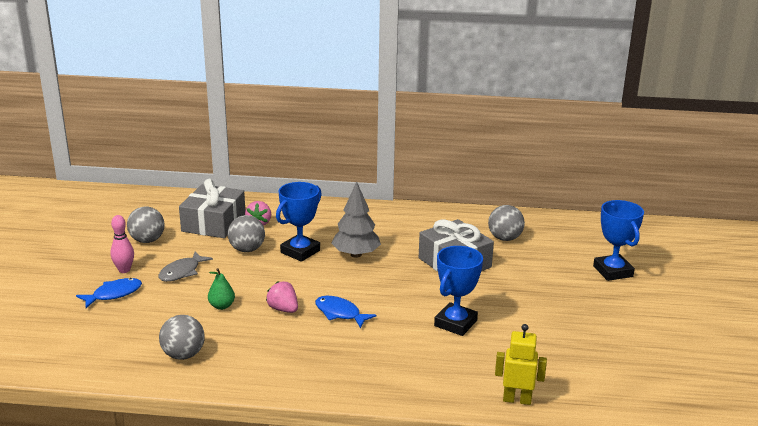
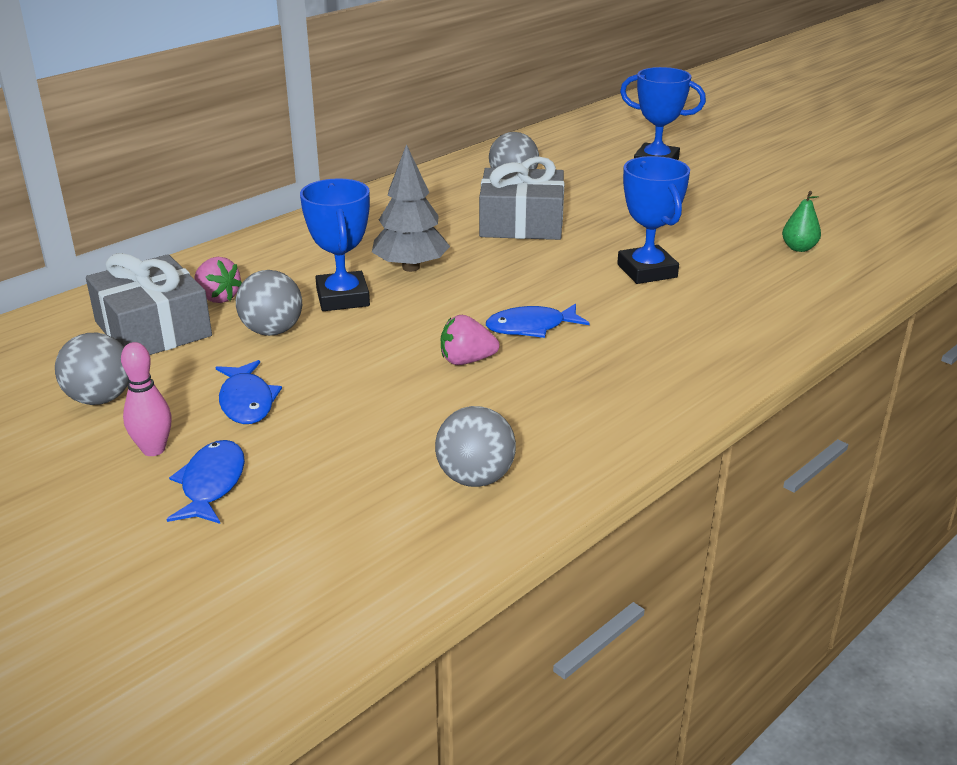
camera: 50 degrees left, 5 degrees up
(182, 272) = (247, 402): grey fish -> blue fish
(222, 306) = (390, 402): green pear -> green pear (798, 248)
(517, 400) = (831, 297): yellow robot -> none

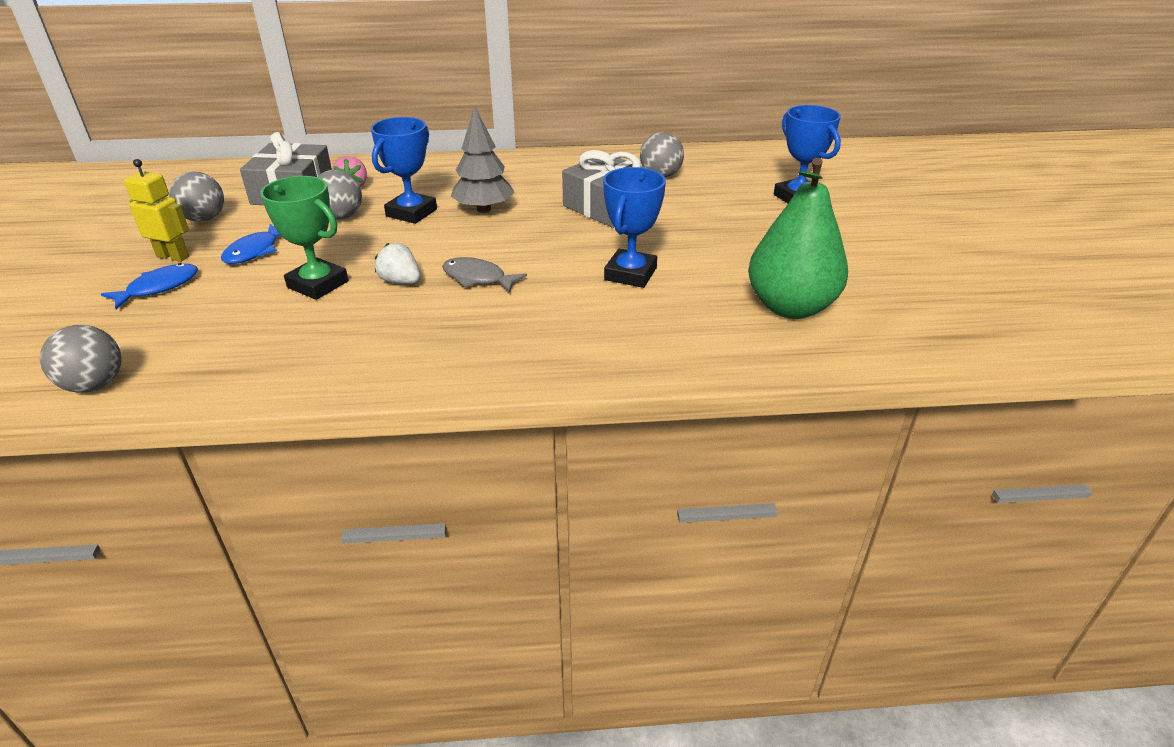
camera: 40 degrees right, 5 degrees up
(153, 449) = (173, 256): pink bowling pin -> yellow robot
(389, 399) = (318, 284): none -> green trophy
(466, 360) = (400, 281): pink strawberry -> white strawberry
(475, 478) = (266, 355): grey ball -> grey ball (95, 385)
(531, 327) = (477, 278): blue fish -> grey fish
(798, 248) = (790, 307): green pear -> green pear, size x2.46

